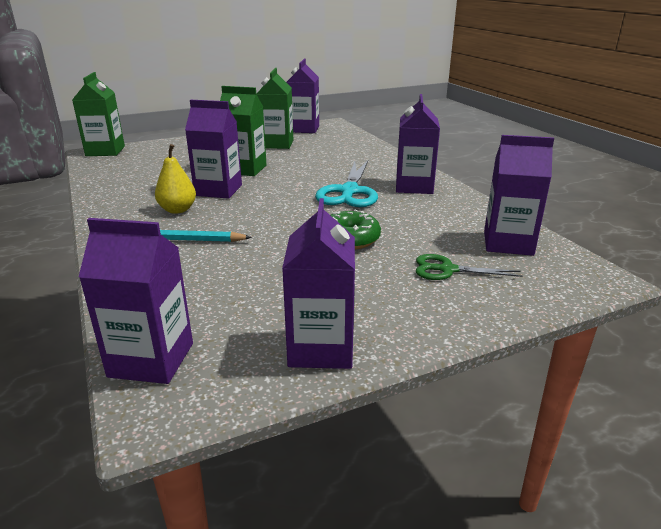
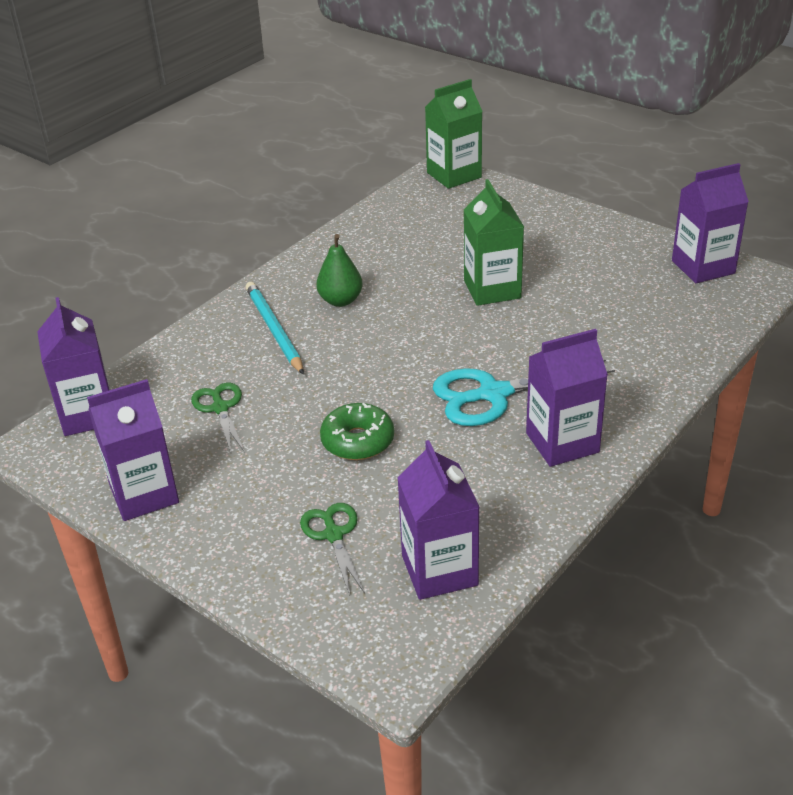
camera: 65 degrees right, 10 degrees up
(177, 210) = (340, 300): yellow pear -> green pear
(218, 190) = (412, 301): purple carton -> none
(242, 283) = (220, 408): none -> green scissors
(277, 144) = (609, 272): green carton -> none

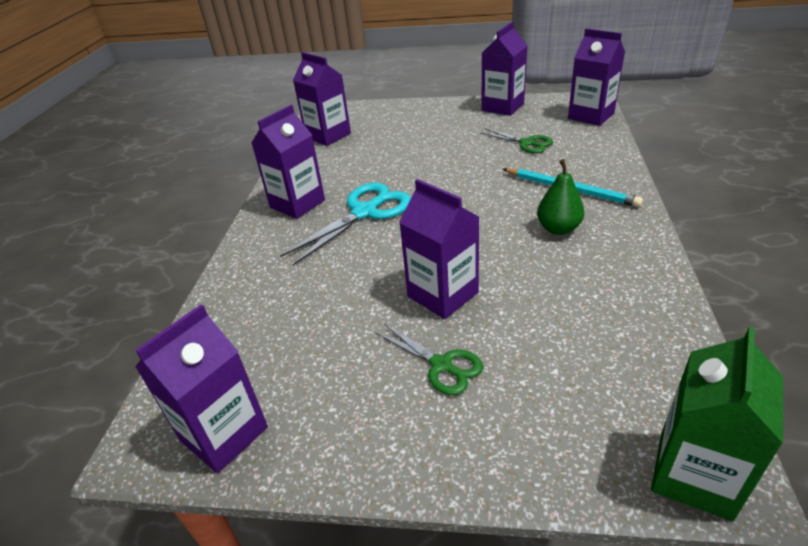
camera: 150 degrees right, 0 degrees up
(333, 535) = (392, 127): green scissors -> green scissors (441, 365)
(358, 441) = (425, 159): green donut -> none
(492, 289) = (443, 294): green carton -> purple carton

